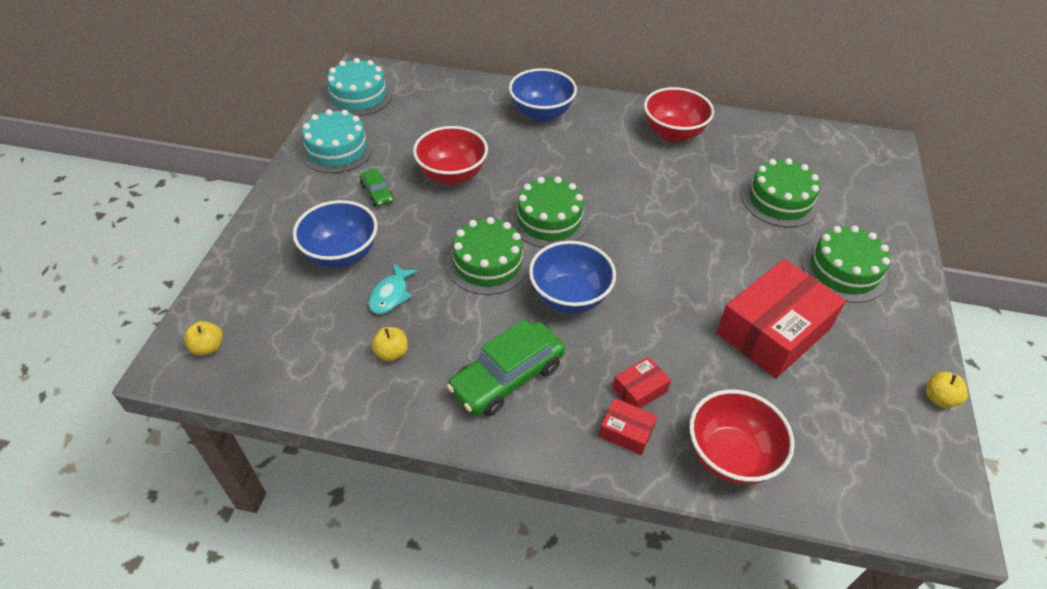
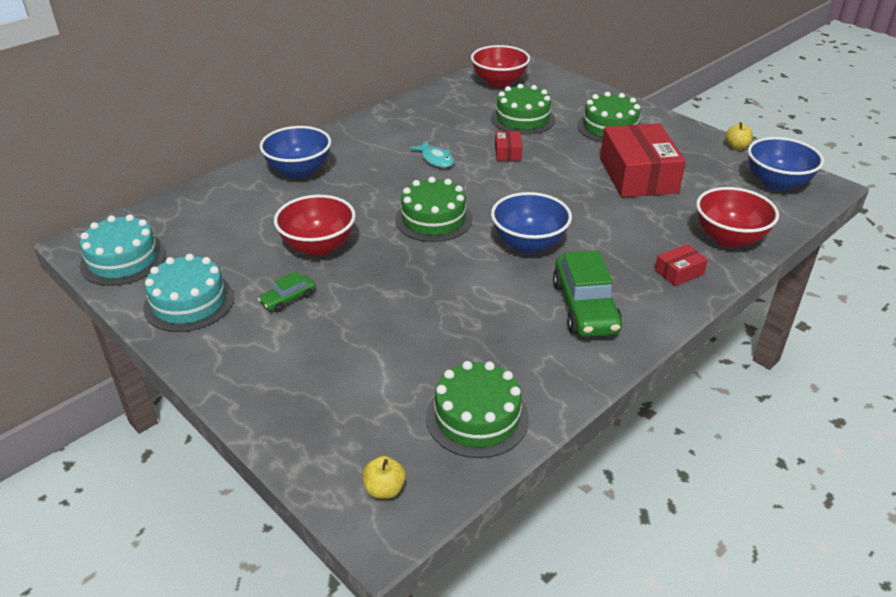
camera: 55 degrees left, 10 degrees down
(341, 255) = (348, 350): blue bowl -> blue bowl (777, 183)
(377, 193) = (288, 299): green car -> green car turned 135 degrees clockwise
(390, 295) = (433, 337): turquoise fish -> turquoise fish (435, 159)
(391, 353) = (504, 361): yellow apple -> none
(488, 263) = (450, 269): green cake -> green cake (477, 417)
(640, 390) = (646, 250): red box -> red box (508, 152)
(673, 133) = (403, 126): red bowl -> red bowl (499, 83)

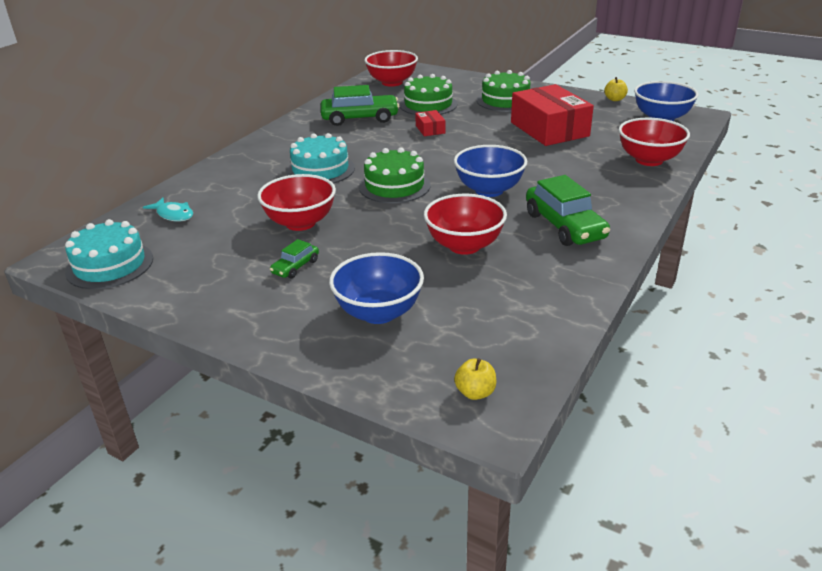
camera: 15 degrees left, 5 degrees down
(189, 302) = (198, 287): turquoise cake -> turquoise cake (320, 170)
(299, 171) = (247, 170): blue bowl -> blue bowl (378, 312)
(435, 159) = (369, 143): turquoise fish -> turquoise fish (173, 215)
(442, 125) = (360, 118): none -> green car
(466, 310) = (464, 246): none -> red bowl
(477, 417) = (524, 322): green cake -> none
(679, 272) = (624, 189): red box -> none

